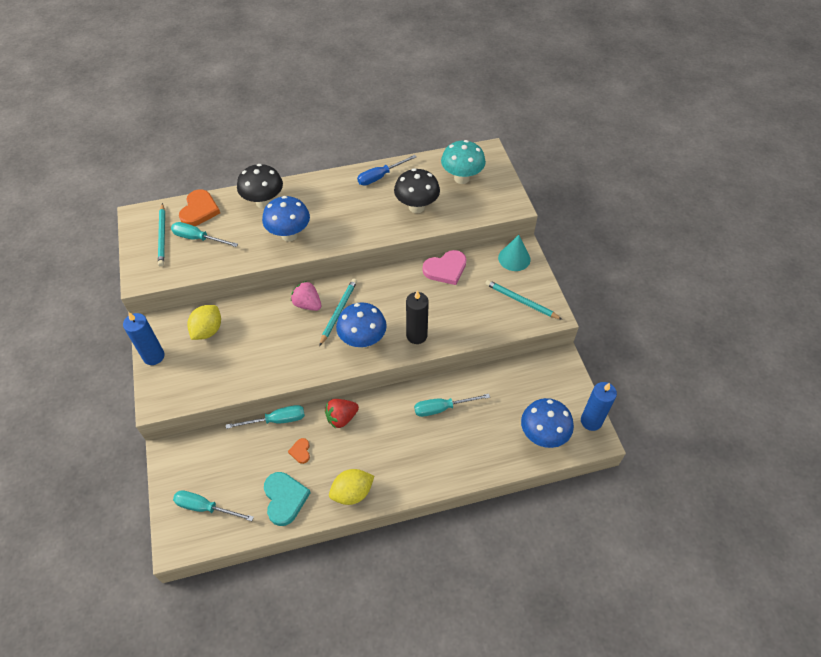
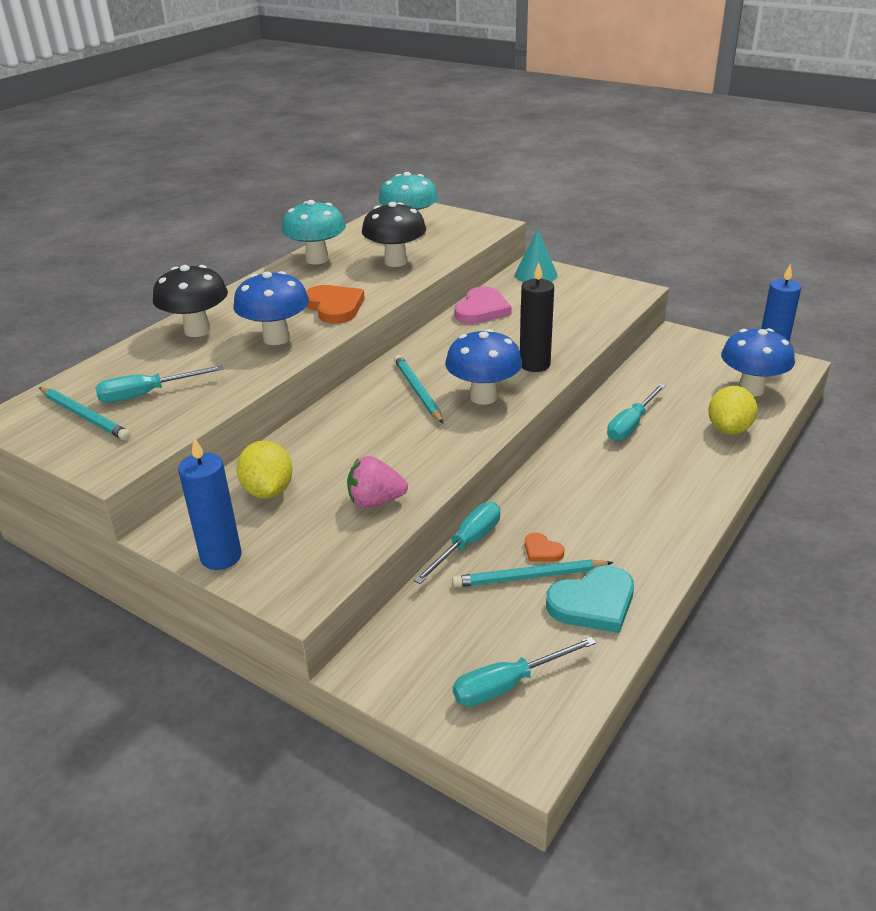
camera: 40 degrees left, 20 degrees down
(199, 210) = (109, 373): orange heart -> orange heart (334, 307)
(285, 499) = (593, 603): turquoise heart -> turquoise heart turned 120 degrees clockwise
(307, 304) = (369, 404): pink strawberry -> pink strawberry (375, 501)
(341, 418) = (541, 494): red strawberry -> none
(352, 493) = (657, 545): yellow lemon -> yellow lemon (729, 429)
(380, 176) = (317, 259): blue screwdriver -> turquoise mushroom
(521, 301) = (592, 296): turquoise pencil -> turquoise pencil (529, 577)

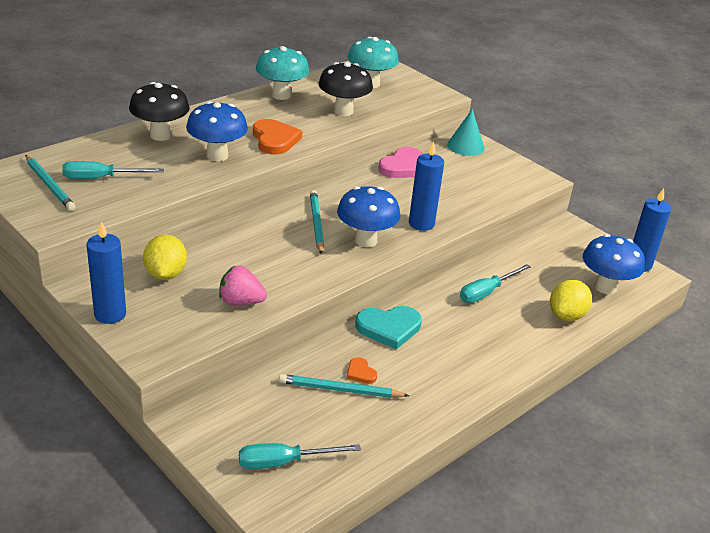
camera: 10 degrees right, 0 degrees up
(467, 544) = (306, 353): turquoise screwdriver -> none
(534, 365) = (421, 224): black candle -> blue candle
(593, 603) = (379, 422): turquoise heart -> turquoise heart (389, 328)

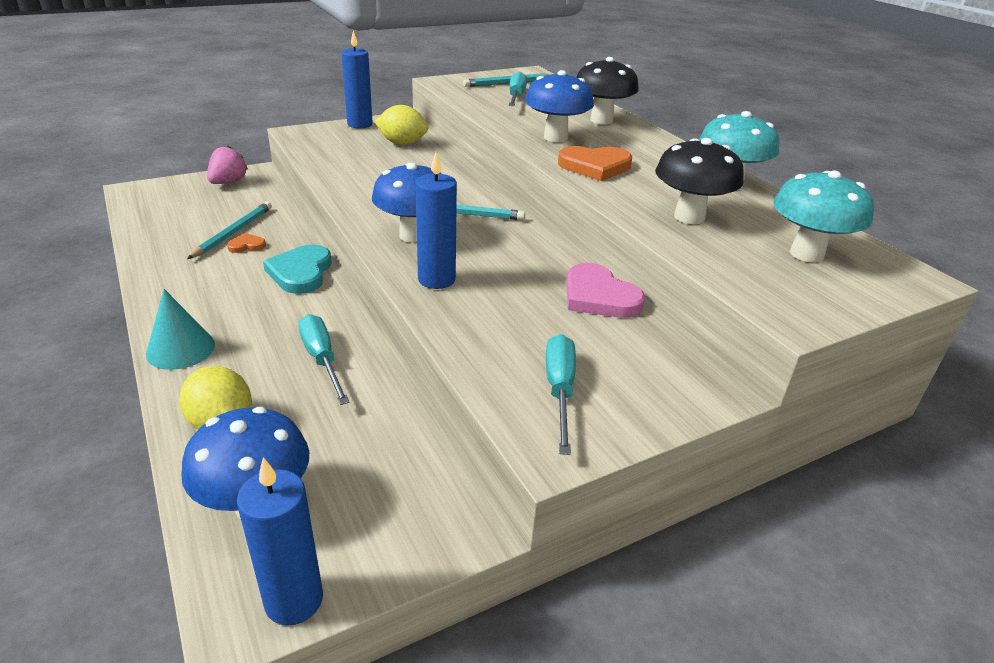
camera: 105 degrees right, 0 degrees up
(240, 302) = (342, 165): pink strawberry -> pink strawberry (228, 182)
(284, 462) = (177, 199): turquoise screwdriver -> turquoise screwdriver (560, 390)
(465, 146) = (682, 378): turquoise cone -> turquoise cone (180, 349)

